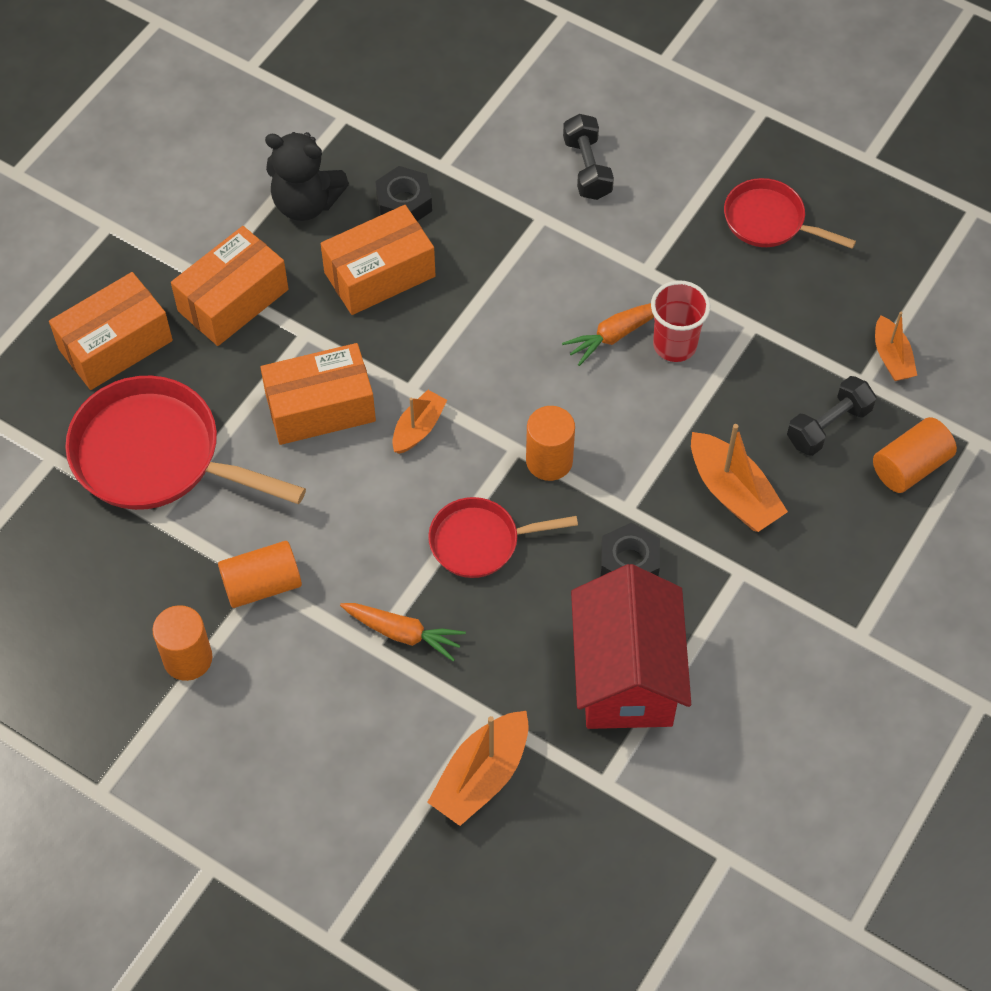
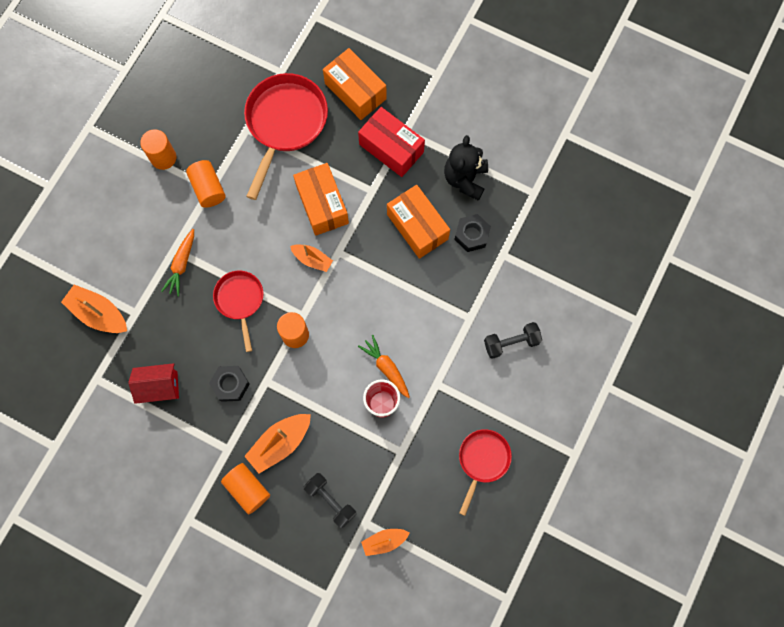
camera: 85 degrees right, 15 degrees up
(233, 300) = (391, 148): orange box -> red box
(626, 675) = (160, 387): red house -> red house, size x0.58
(910, 466) = (305, 552): orange cylinder -> orange cylinder (247, 489)

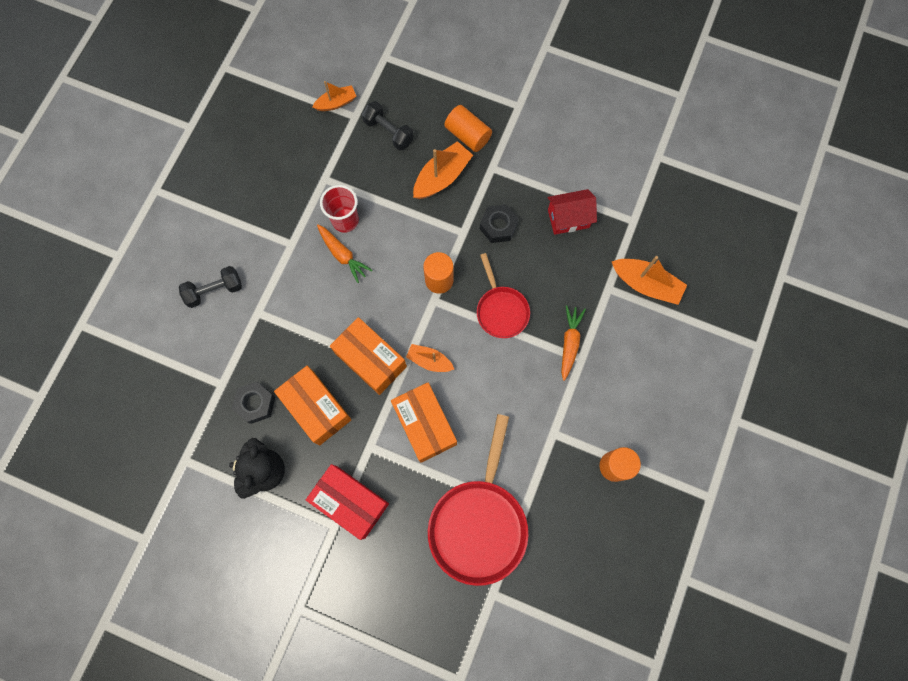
camera: 175 degrees right, 0 degrees up
(208, 188) = (556, 432): orange cylinder -> none
(355, 91) = (398, 575): orange box -> orange box (371, 360)
(482, 460) = (245, 177): red pan -> none

